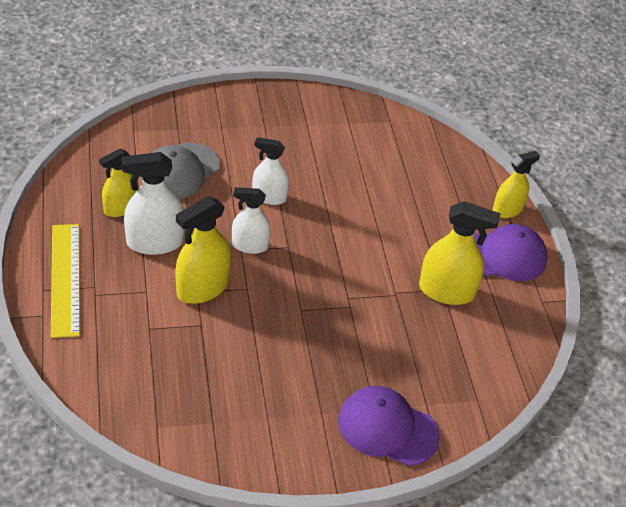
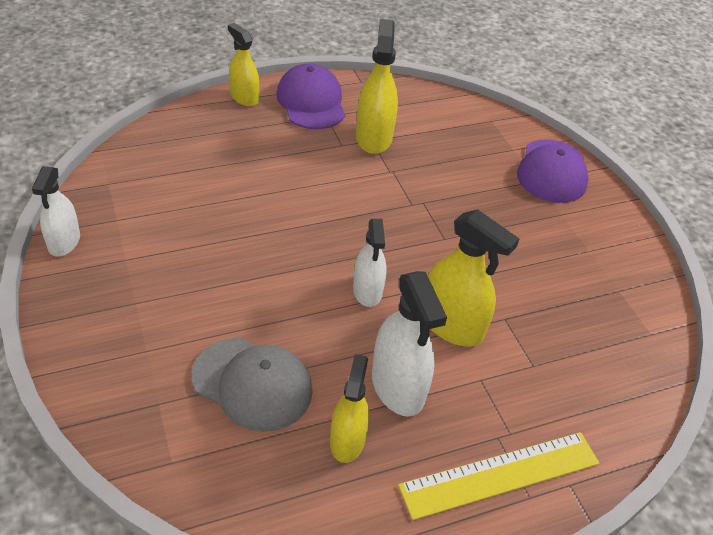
camera: 100 degrees left, 0 degrees up
(120, 208) = (347, 440): yellow spray bottle -> yellow spray bottle turned 120 degrees counterclockwise
(269, 197) = (278, 282): white spray bottle -> white spray bottle (64, 242)

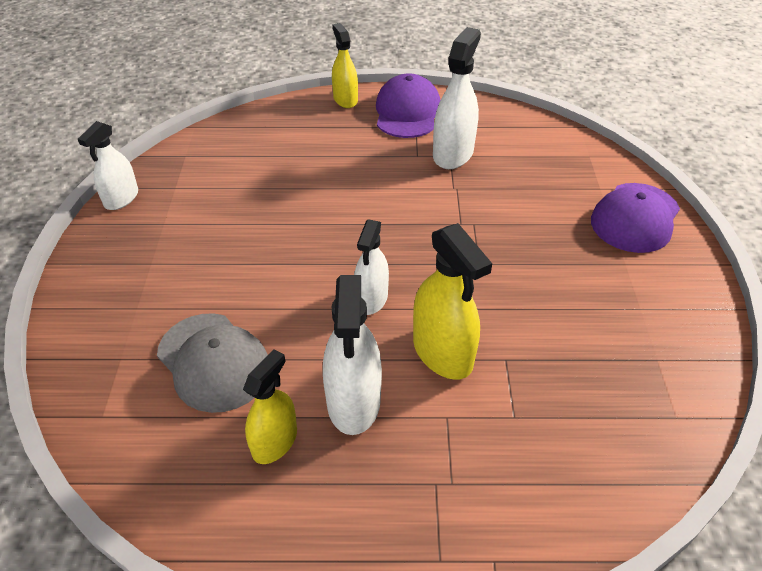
camera: 25 degrees right, 0 degrees up
(373, 138) = (453, 154): yellow spray bottle -> white spray bottle
(500, 474) = (418, 524): yellow ruler -> none

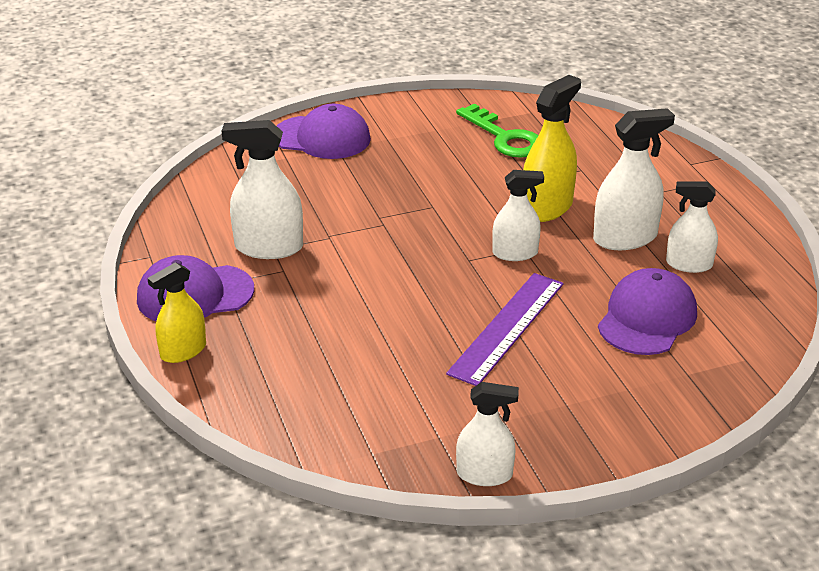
camera: 110 degrees left, 10 degrees down
(213, 362) = (647, 318): grey cap -> purple cap
(266, 258) = (507, 328): none -> purple ruler
(274, 442) = (689, 264): yellow spray bottle -> white spray bottle
(610, 366) = (504, 137): none -> green key

